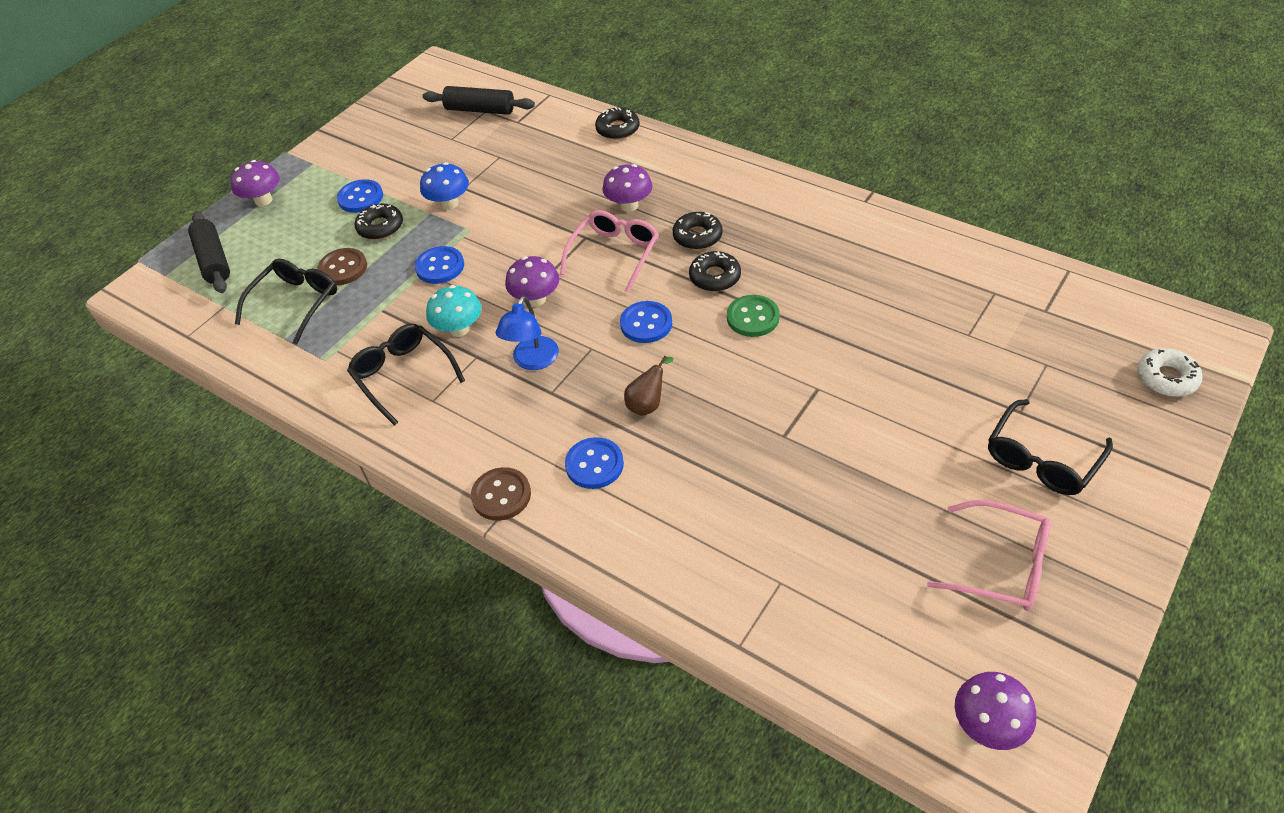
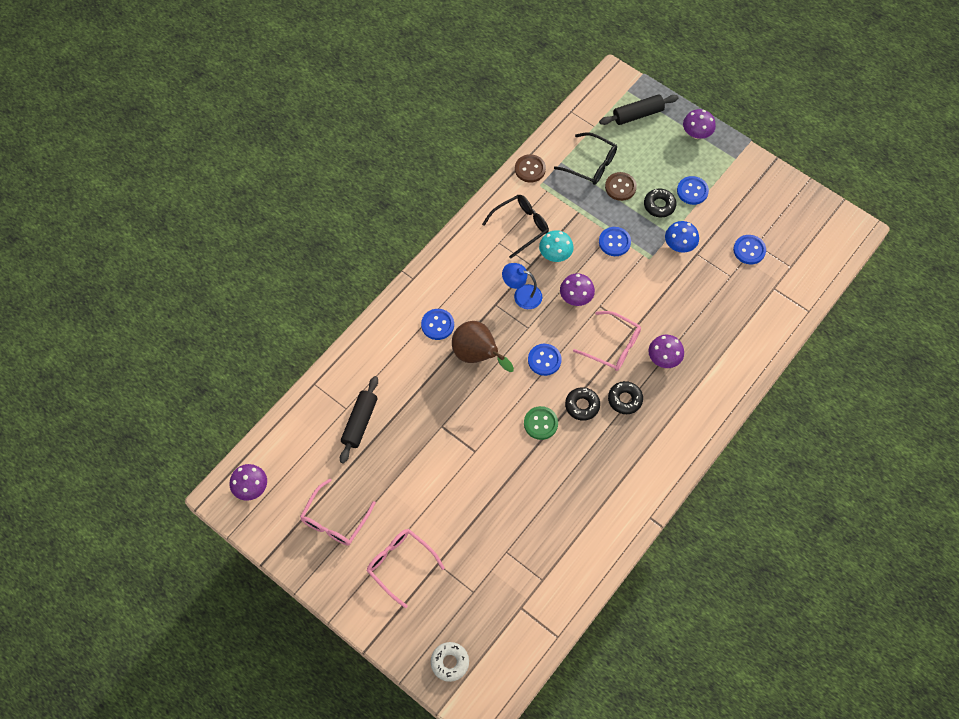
camera: 90 degrees right, 15 degrees up
(460, 144) = (749, 250): none -> blue button
(480, 110) = (791, 263): black rolling pin -> black rolling pin (360, 422)
(501, 495) = (424, 278): brown button -> brown button (530, 169)
(618, 129) = (757, 357): black donut -> none
(648, 404) = (477, 355): brown pear -> brown pear, size x1.91
(1042, 458) = (400, 565): black glasses -> pink glasses

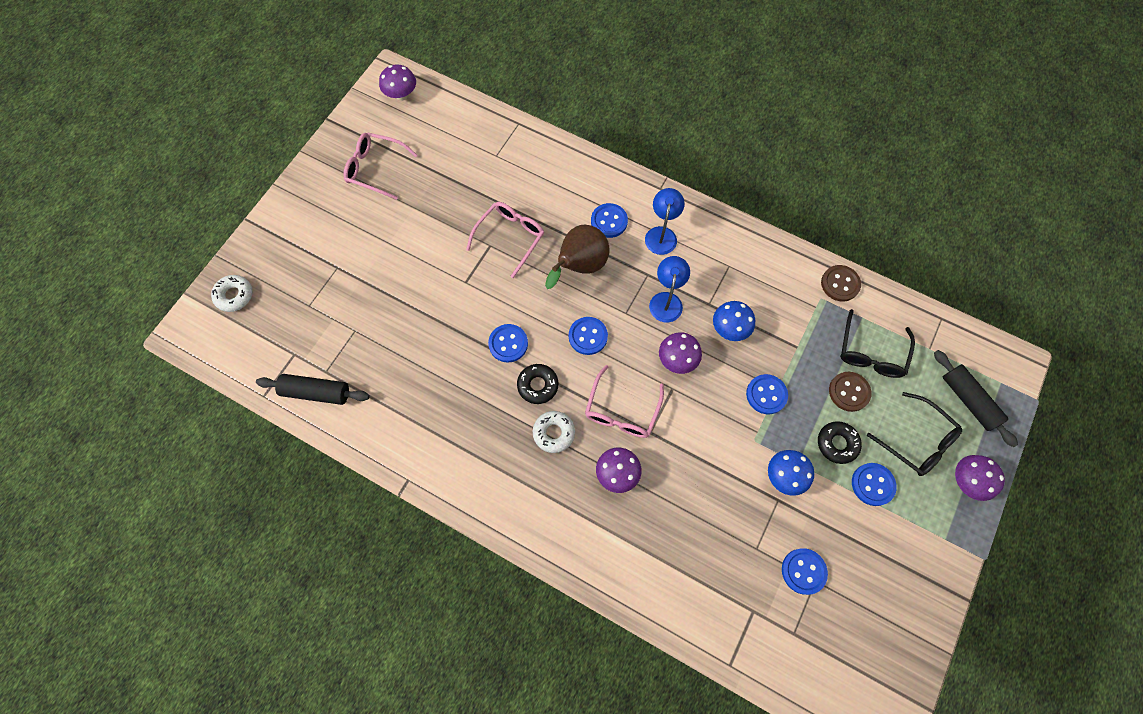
camera: 80 degrees right, 5 degrees up
(360, 422) = (482, 170): black rolling pin -> black rolling pin (316, 392)
(400, 565) = (333, 234): pink glasses -> pink glasses (510, 238)
(459, 286) = (661, 234): none -> blue lamp
(520, 227) = (757, 285): black glasses -> black glasses (916, 440)
(540, 423) = (508, 344): green button -> blue button
(555, 255) = (729, 328): turquoise mushroom -> blue mushroom
(625, 399) = (554, 433): black donut -> white donut

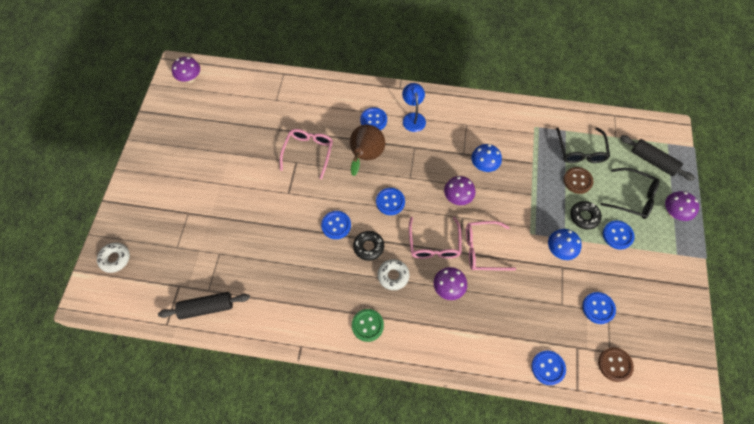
camera: 20 degrees left, 5 degrees down
(376, 169) = (191, 135): pink glasses -> pink glasses (483, 249)
(497, 484) = (367, 325): none -> green button
(666, 300) = (434, 160): blue lamp -> none
(766, 394) = (525, 200): blue button -> blue button (548, 368)
(840, 284) = (542, 113): brown button -> brown button (614, 364)

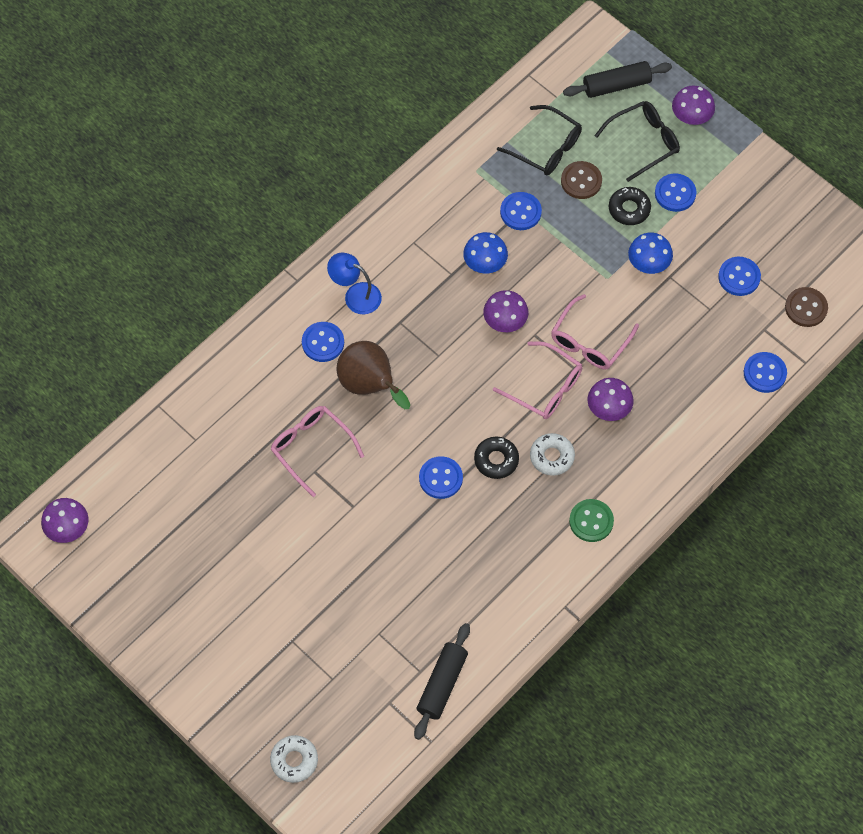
camera: 55 degrees left, 0 degrees up
(390, 202) = (455, 398): blue button -> blue button (520, 212)

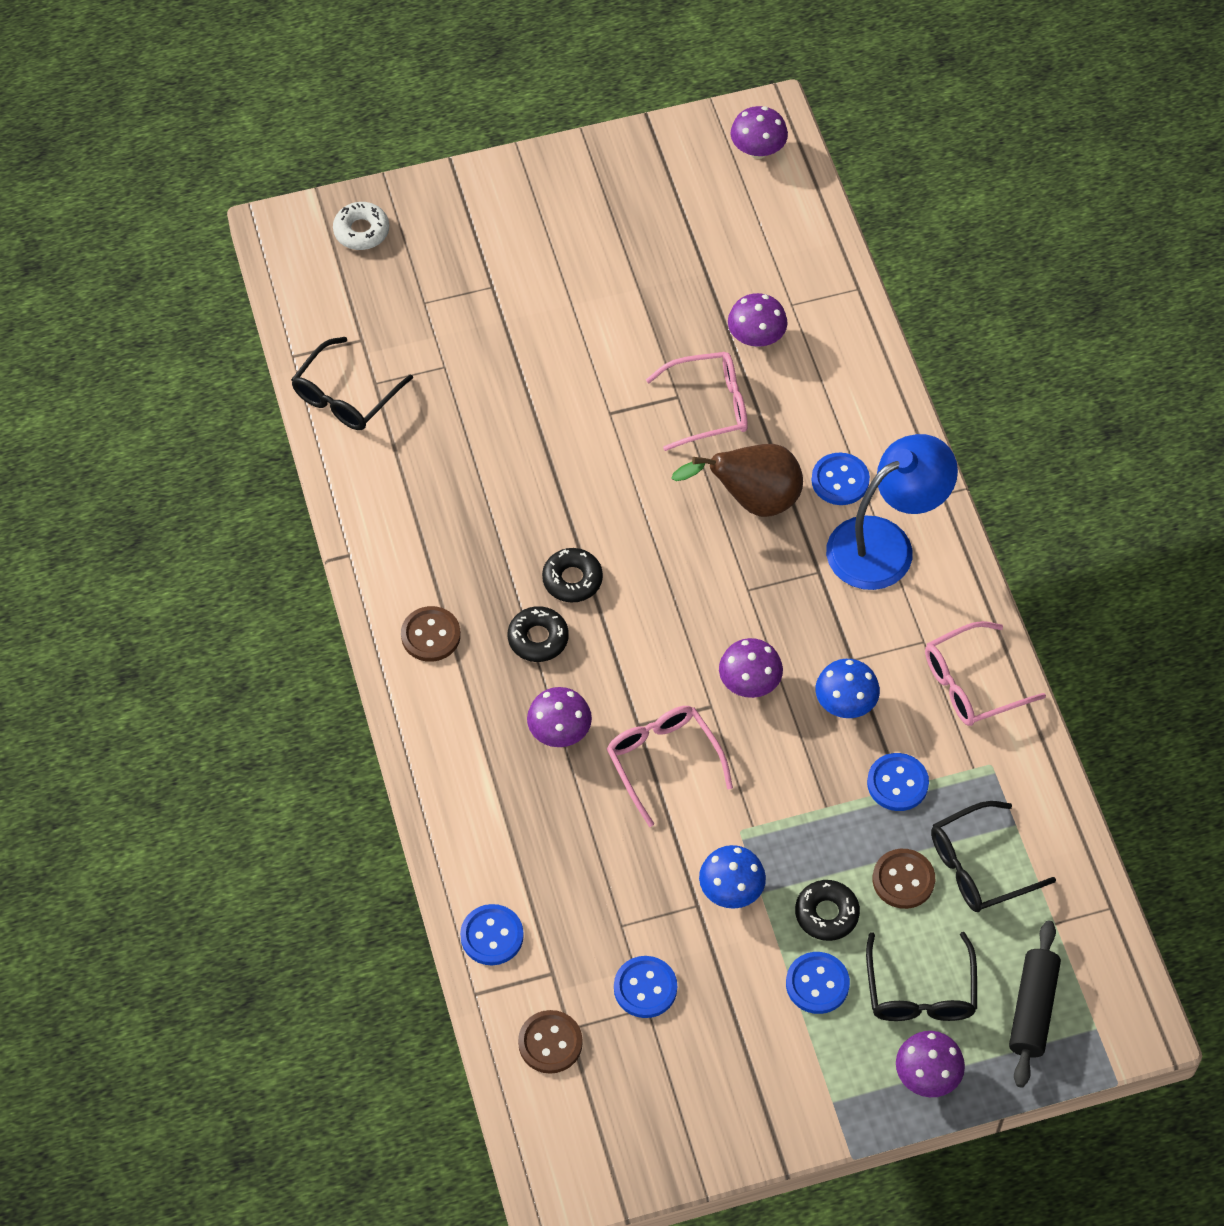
camera: 120 degrees right, 5 degrees down
(237, 448) = (756, 338): none -> purple mushroom
(355, 295) = (885, 544): blue lamp -> blue lamp, size x1.70
(440, 478) = (587, 513): blue button -> none
(442, 684) = (346, 395): black rolling pin -> black glasses
(545, 387) = (633, 679): pink glasses -> pink glasses (972, 683)
(552, 457) = (538, 638): white donut -> black donut
(591, 521) = (430, 635): green button -> brown button

